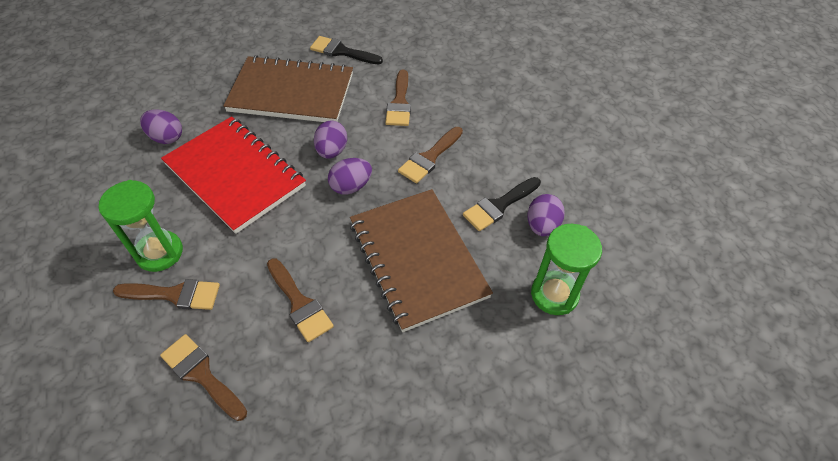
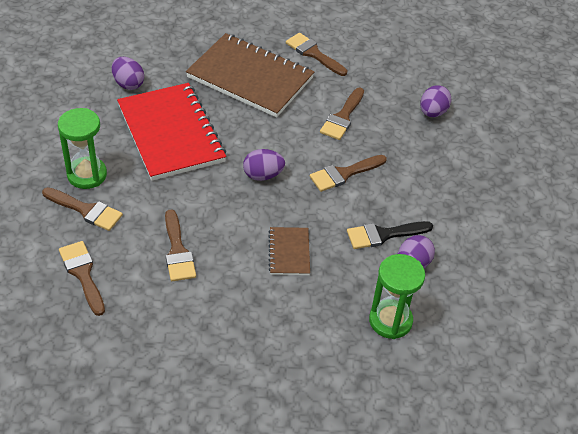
camera: 20 degrees right, 5 degrees down
(332, 151) = (261, 140): purple egg -> purple egg (432, 112)
(342, 51) = (313, 53): black brush -> brown brush
(417, 259) = (289, 252): brown notebook -> brown notebook, size x0.46

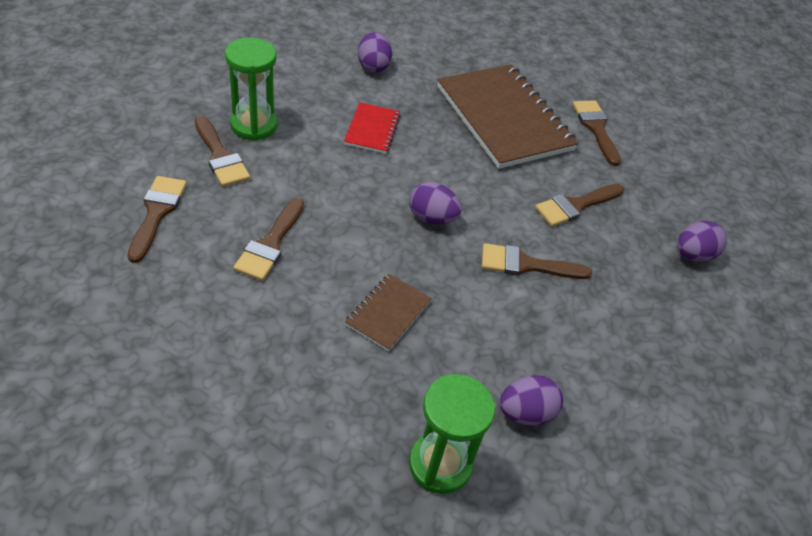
camera: 30 degrees right, 0 degrees up
(171, 133) = (372, 130): red notebook -> red notebook, size x0.46
(383, 235) = (517, 357): black brush -> none

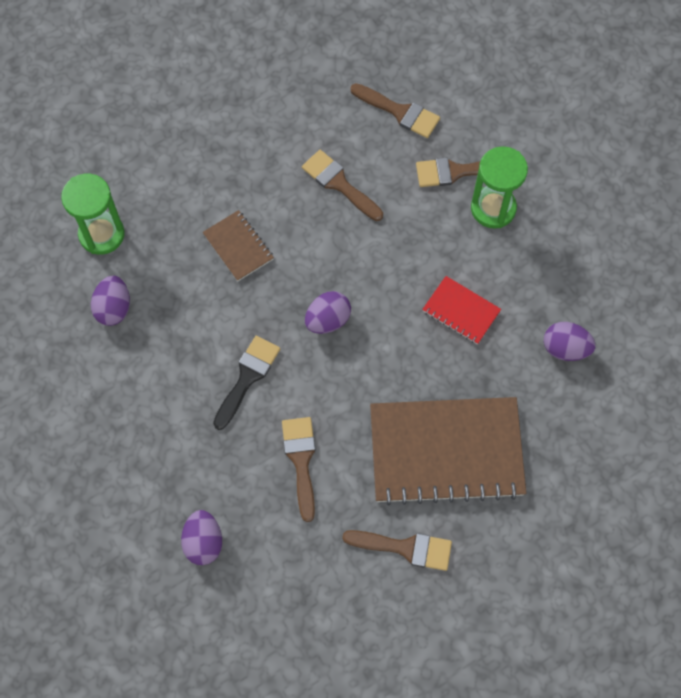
camera: 120 degrees right, 20 degrees up
(526, 264) = (247, 377): brown brush -> black brush

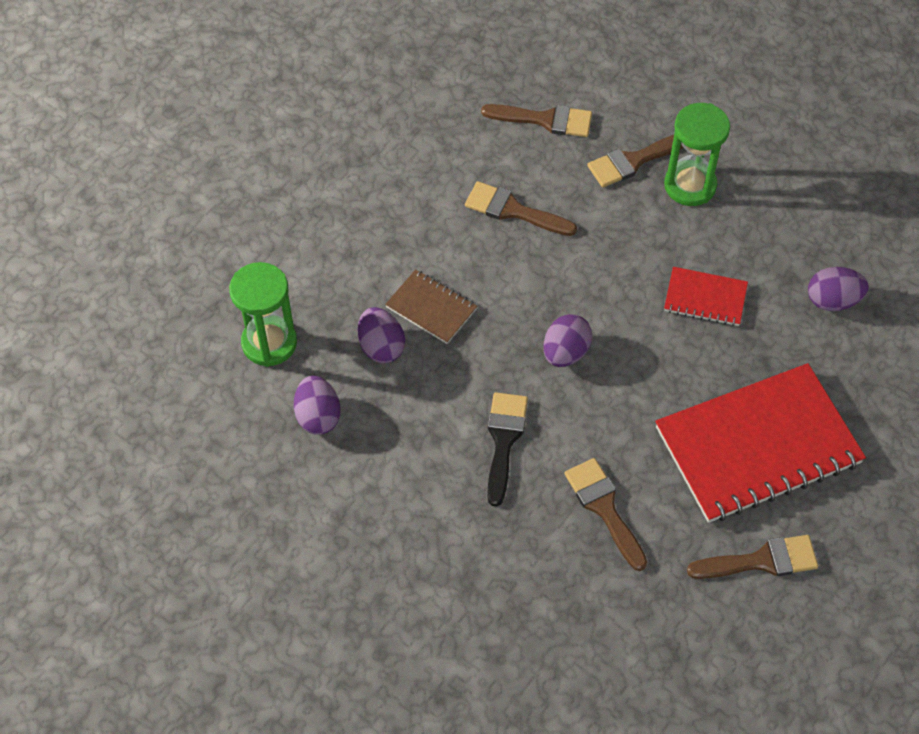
camera: 20 degrees left, 10 degrees down
(203, 542) = (535, 632): purple egg -> purple egg (381, 347)
(446, 452) = (758, 446): brown notebook -> red notebook

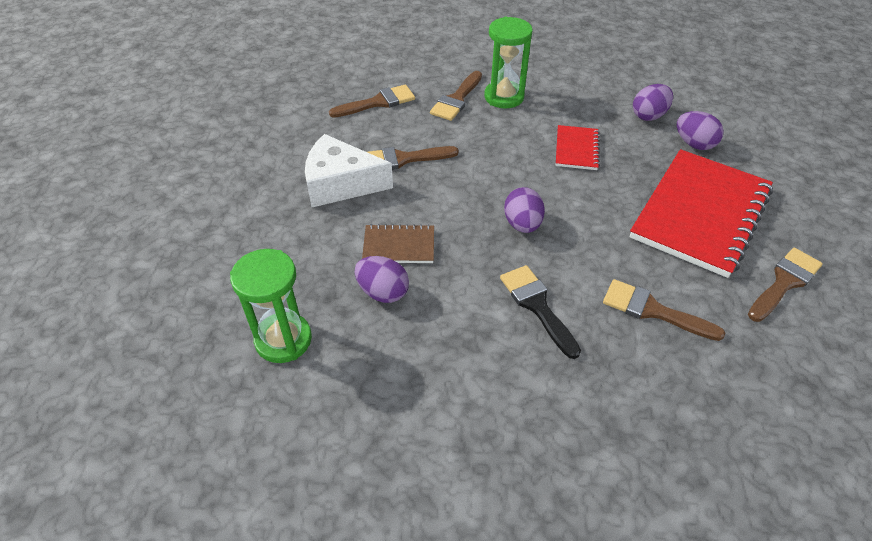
camera: 35 degrees left, 10 degrees down
(318, 416) = (373, 374): purple egg -> purple egg (694, 144)
(430, 207) = (341, 183): none -> white cheese
(705, 298) = (576, 149): red notebook -> red notebook turned 60 degrees counterclockwise

